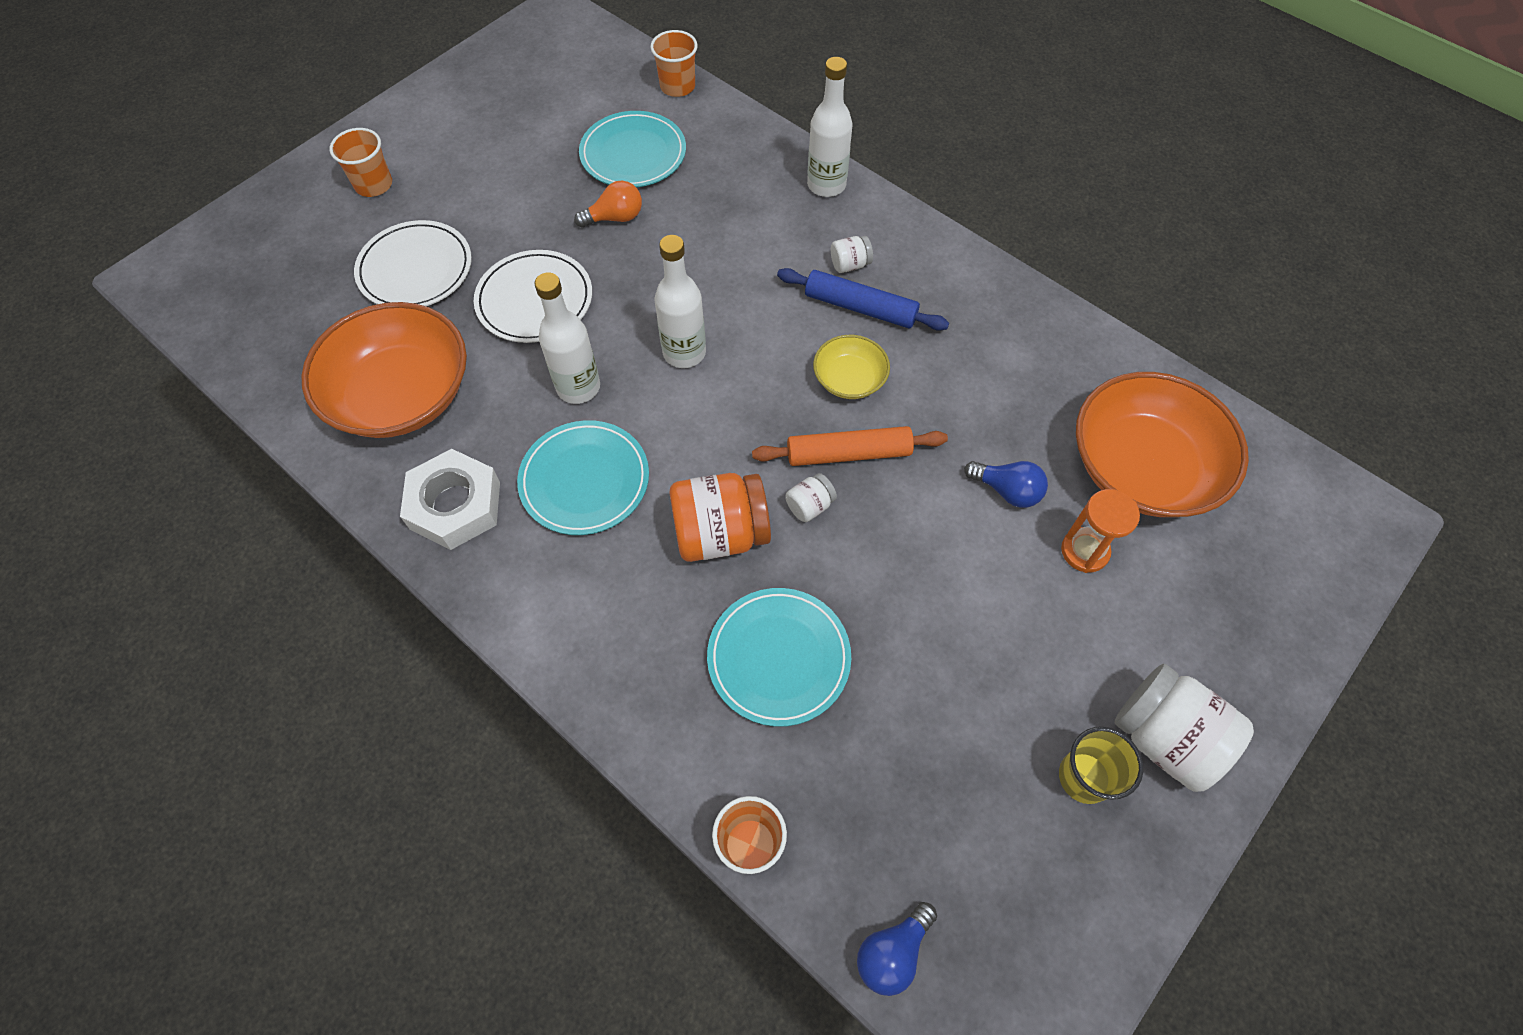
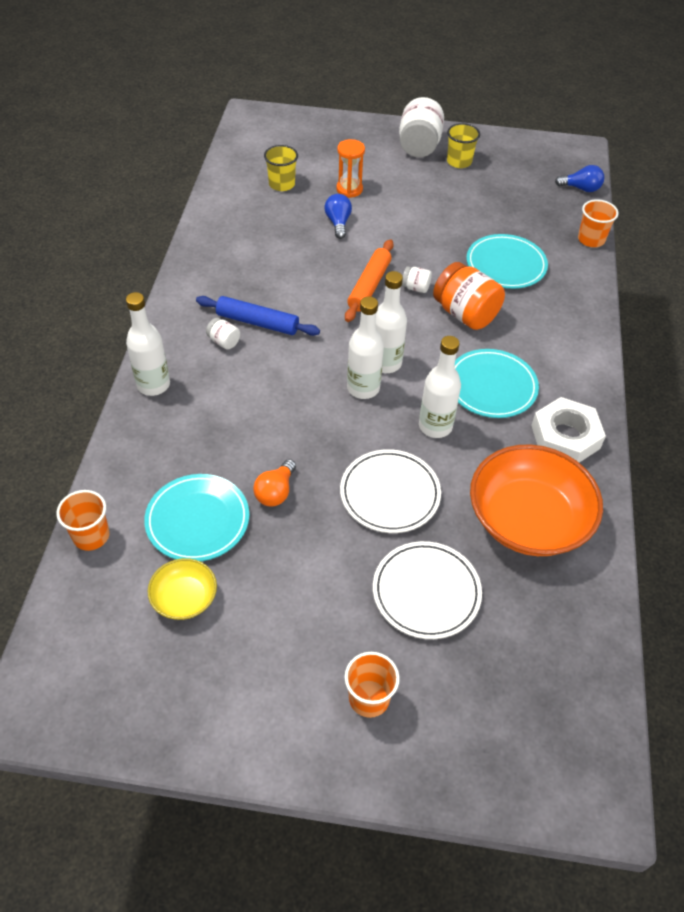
camera: 125 degrees left, 10 degrees down
(615, 218) = (276, 492): orange light bulb -> orange light bulb turned 105 degrees counterclockwise
(704, 395) = (385, 363): none -> white bottle
(848, 454) = (369, 286): orange rolling pin -> orange rolling pin turned 60 degrees clockwise
(849, 379) = (318, 306): yellow bowl -> yellow bowl (184, 598)
(860, 307) = (257, 322): blue rolling pin -> blue rolling pin turned 60 degrees counterclockwise
(1142, 467) = (282, 184): orange bowl -> yellow cup

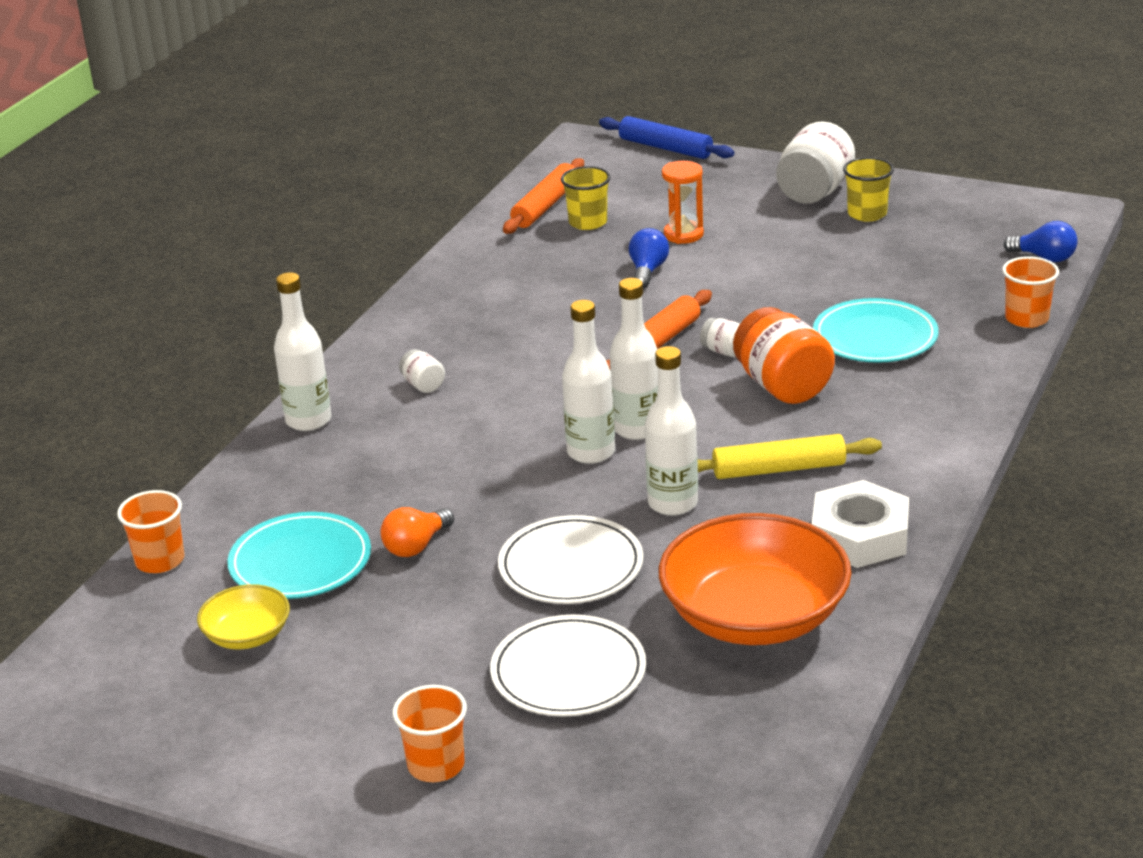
camera: 20 degrees right, 20 degrees down
(247, 172) = (545, 206): none -> orange rolling pin
(257, 322) = (479, 369): blue rolling pin -> blue rolling pin (665, 148)
(491, 386) = (779, 469): turquoise plate -> yellow rolling pin

